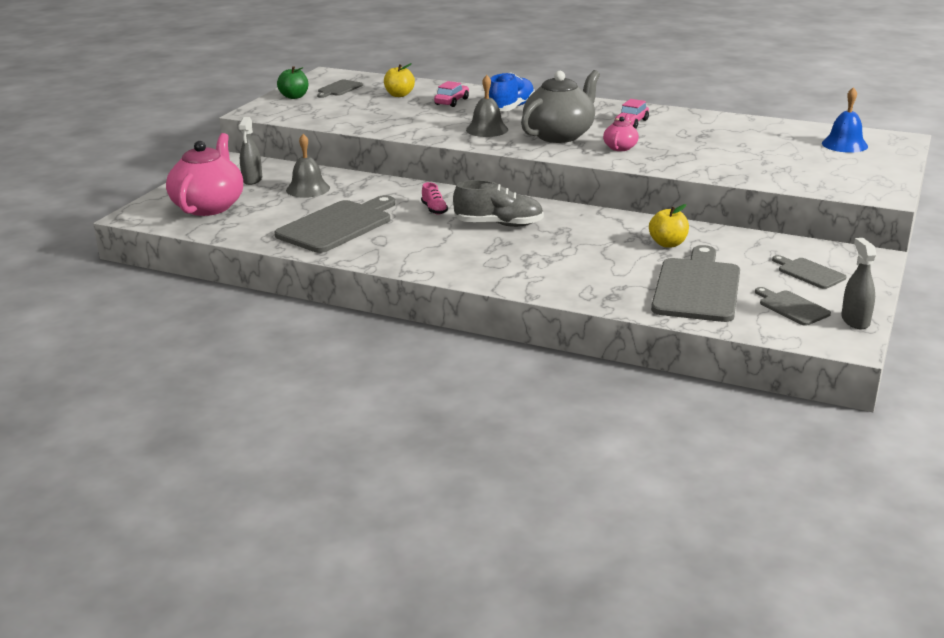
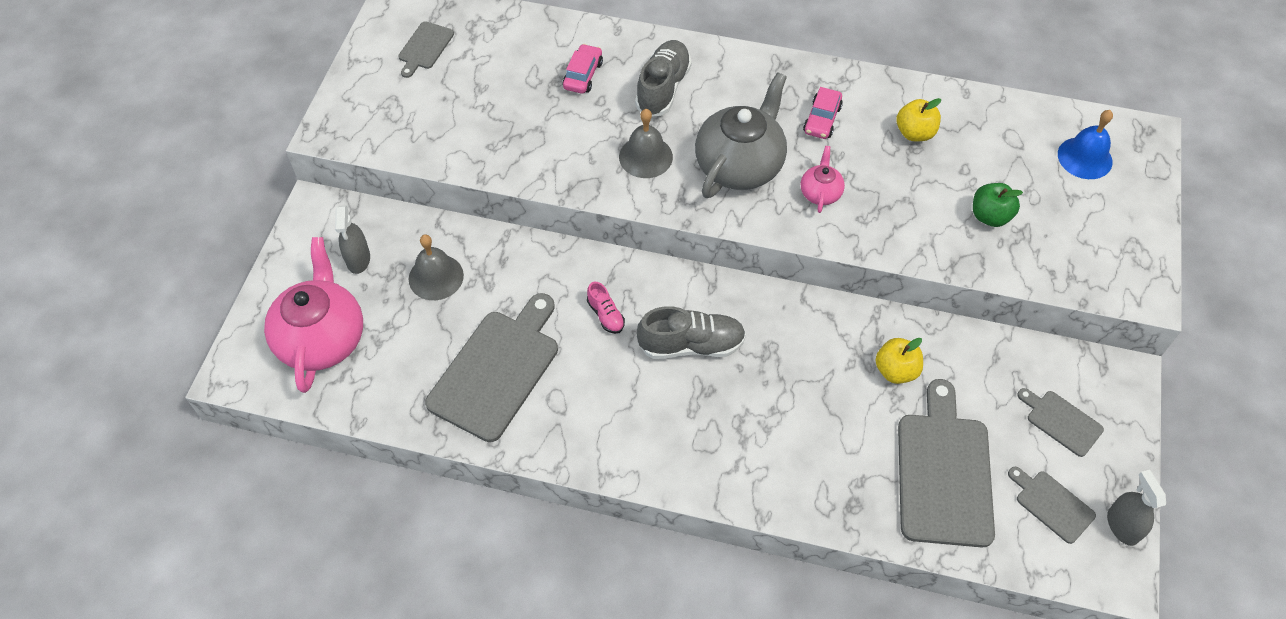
camera: 10 degrees left, 30 degrees up
(294, 97) = (370, 78): green apple -> green apple (990, 216)
(399, 95) = (509, 60): yellow apple -> yellow apple (914, 133)
(511, 108) = (663, 88): blue shoe -> grey shoe

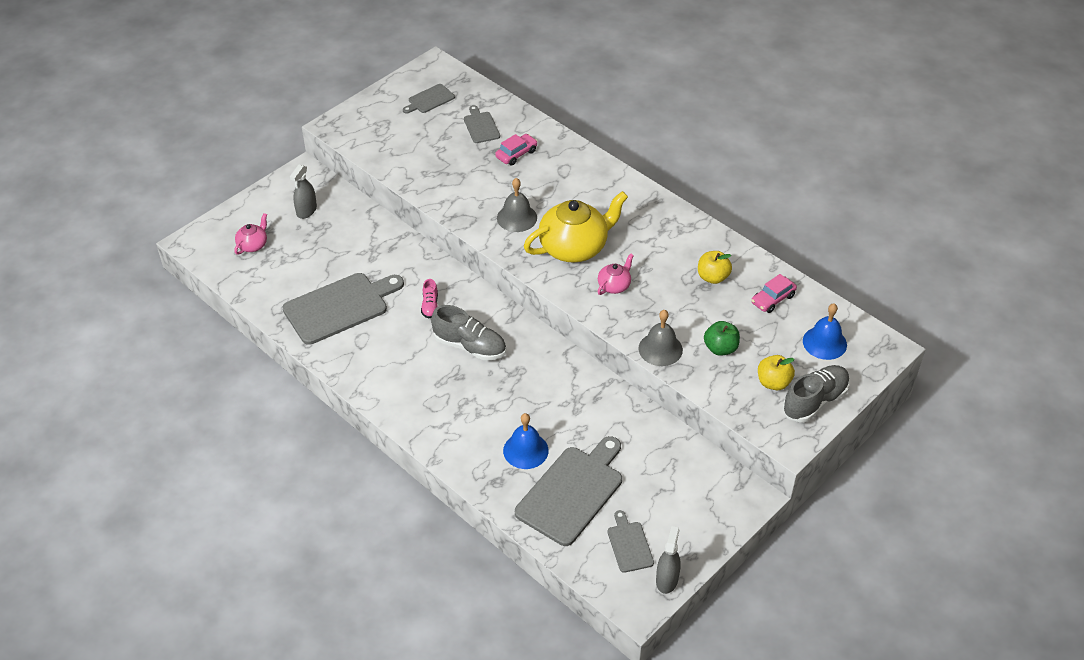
camera: 30 degrees right, 10 degrees down
(322, 338) = (253, 245): pink teapot -> pink teapot, size x0.47
(436, 277) = (344, 240): grey bell -> grey bell (660, 349)
(663, 88) = (562, 182): grey shoe -> grey shoe (815, 401)
(740, 165) = (574, 247): grey teapot -> yellow teapot
(822, 119) = (654, 243): pink car -> pink car (773, 299)
(854, 447) = (525, 450): none -> blue bell
(896, 370) = (591, 421): yellow apple -> yellow apple (773, 382)
(1061, 421) = (680, 502): grey cutting board -> grey cutting board (481, 126)

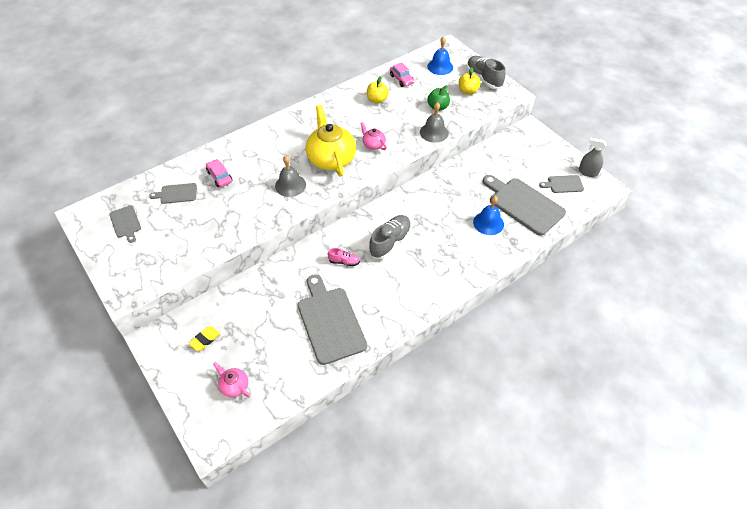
camera: 80 degrees left, 5 degrees up
(306, 211) = (205, 340): grey spray bottle -> yellow eraser

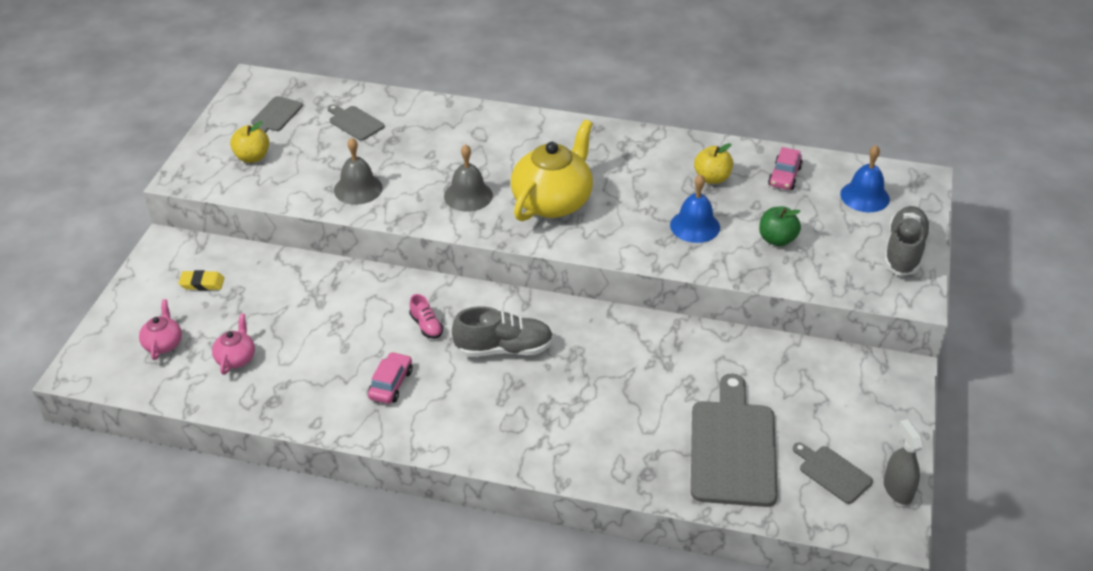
camera: 50 degrees right, 10 degrees down
(219, 177) = (416, 136): pink car -> pink car (391, 384)
(330, 322) = (322, 368): grey cutting board -> none
(373, 144) = (624, 222): pink teapot -> pink teapot (236, 358)
(434, 132) = (721, 263): grey bell -> grey bell (358, 189)
(468, 91) = (852, 250): yellow apple -> yellow apple (252, 157)
(488, 223) = (650, 428): blue bell -> blue bell (695, 226)

